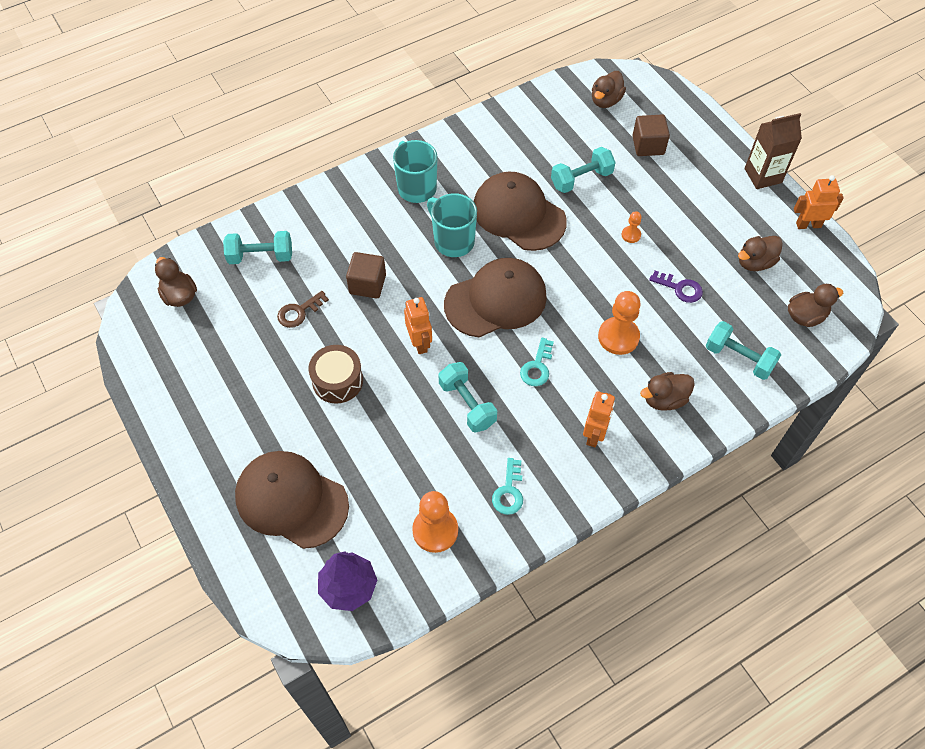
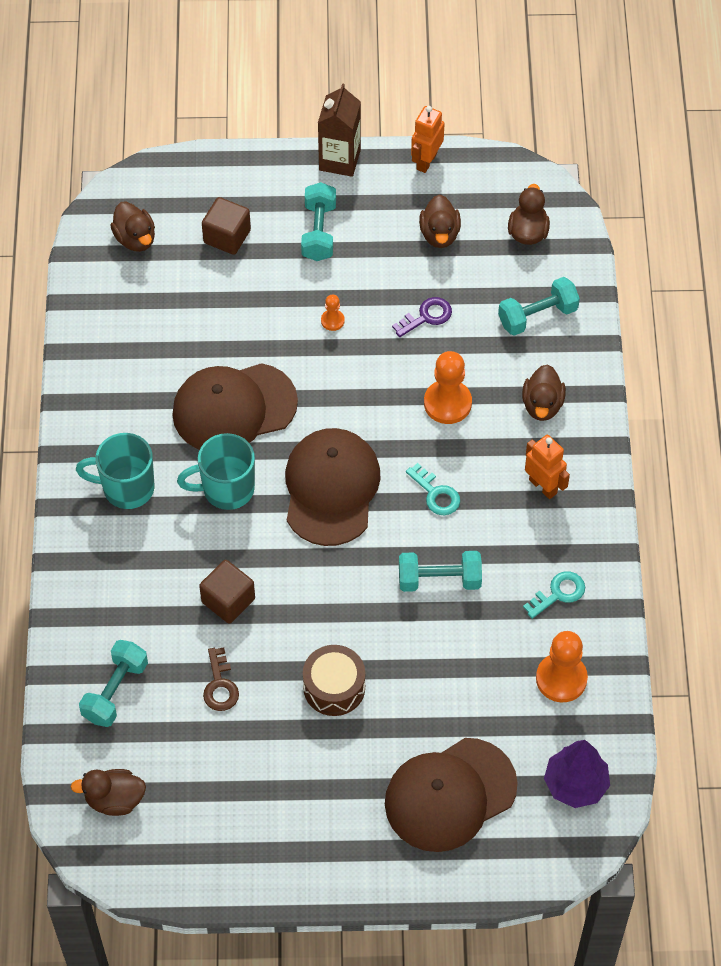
camera: 60 degrees left, 0 degrees up
(420, 343) = (337, 586): orange robot -> none
(509, 492) = (558, 593): turquoise key -> turquoise key turned 75 degrees counterclockwise
(581, 179) = (228, 324): turquoise dumbbell -> turquoise dumbbell (319, 232)

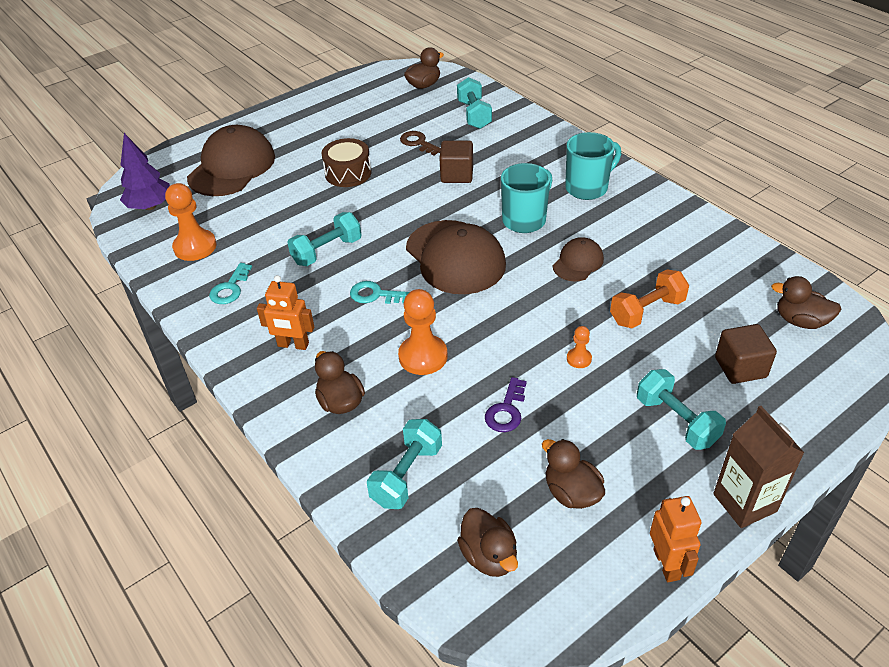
camera: 145 degrees right, 15 degrees down
(234, 408) = (578, 262): brown cap -> brown cap, size x0.51
(235, 324) = (647, 311): none -> orange dumbbell

